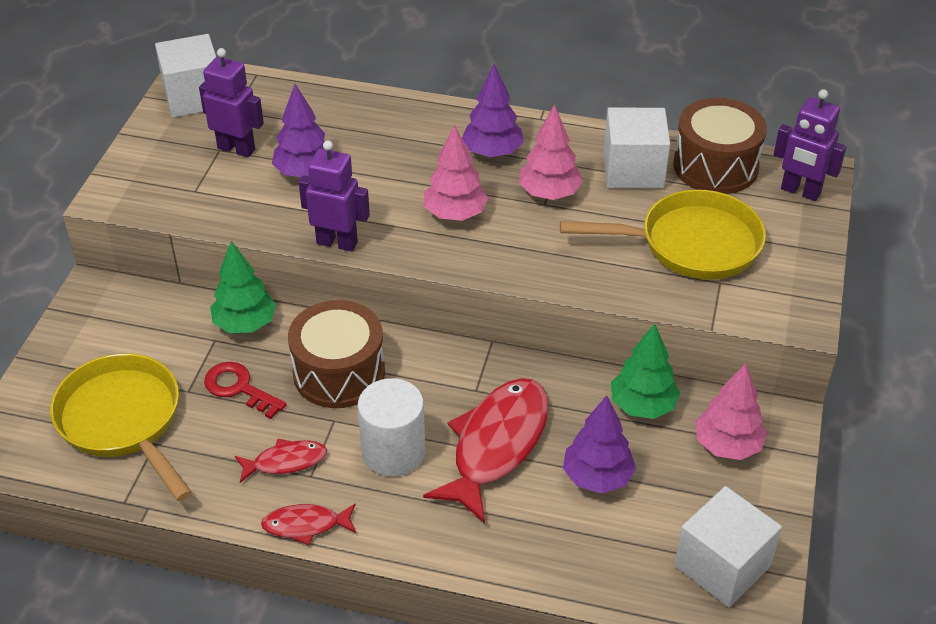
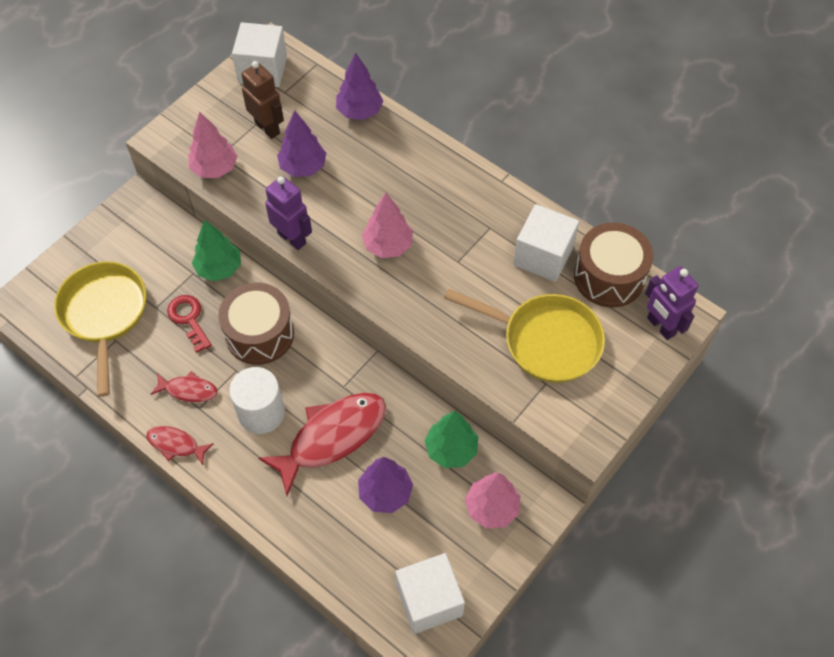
camera: 25 degrees right, 15 degrees up
(236, 149) = (267, 128): purple robot -> brown robot
(492, 152) = (447, 199): purple tree -> purple tree (359, 111)
(549, 194) = (466, 253): pink tree -> pink tree (215, 168)

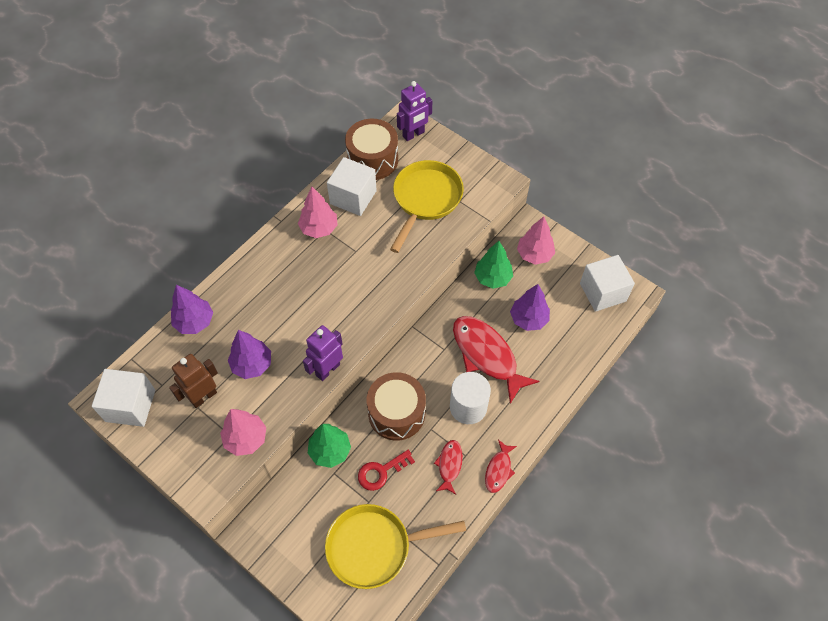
camera: 90 degrees left, 0 degrees up
(388, 245) = (338, 298): pink tree -> pink tree (319, 228)

